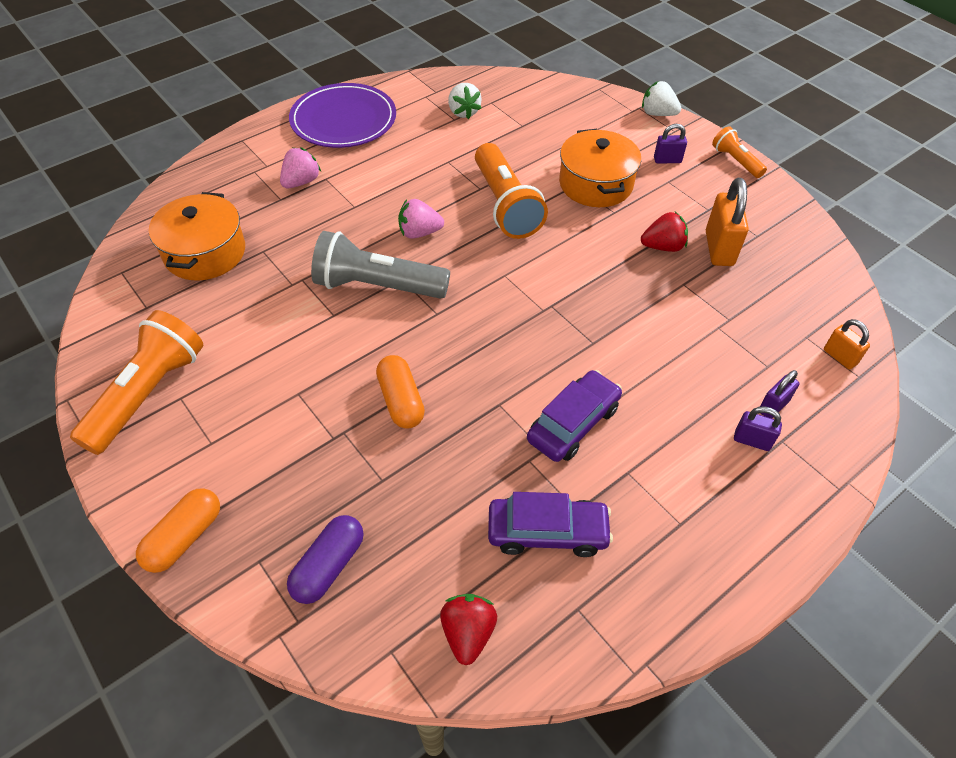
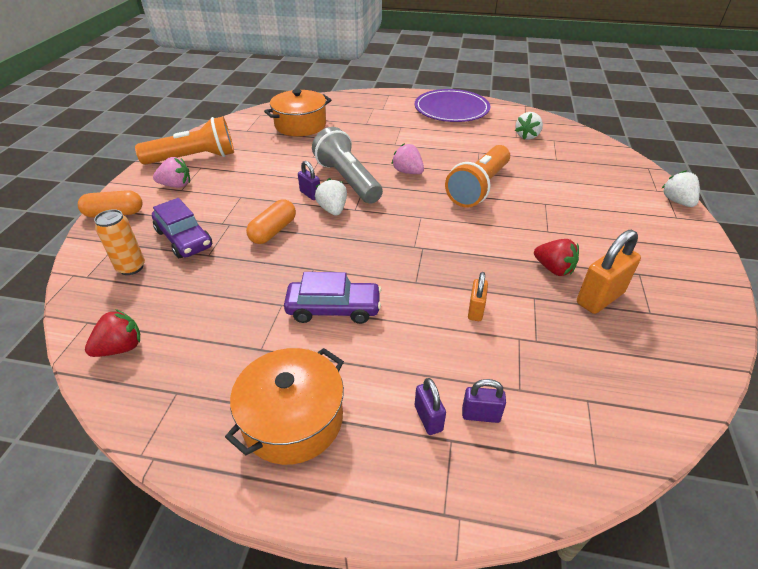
camera: 50 degrees right, 10 degrees down
(301, 182) = (387, 122): pink strawberry -> pink strawberry (176, 185)
(328, 566) = (131, 267): purple capsule -> orange can
(417, 331) = (333, 209): none -> white strawberry
(547, 532) = (229, 344): purple car -> purple car (184, 239)
(595, 184) = (559, 210): orange pot -> orange pot (293, 419)
(667, 160) = (641, 228): purple padlock -> purple padlock (310, 194)
(735, 161) = (707, 261): orange flashlight -> none
(839, 357) = (598, 437): orange padlock -> orange padlock (475, 310)

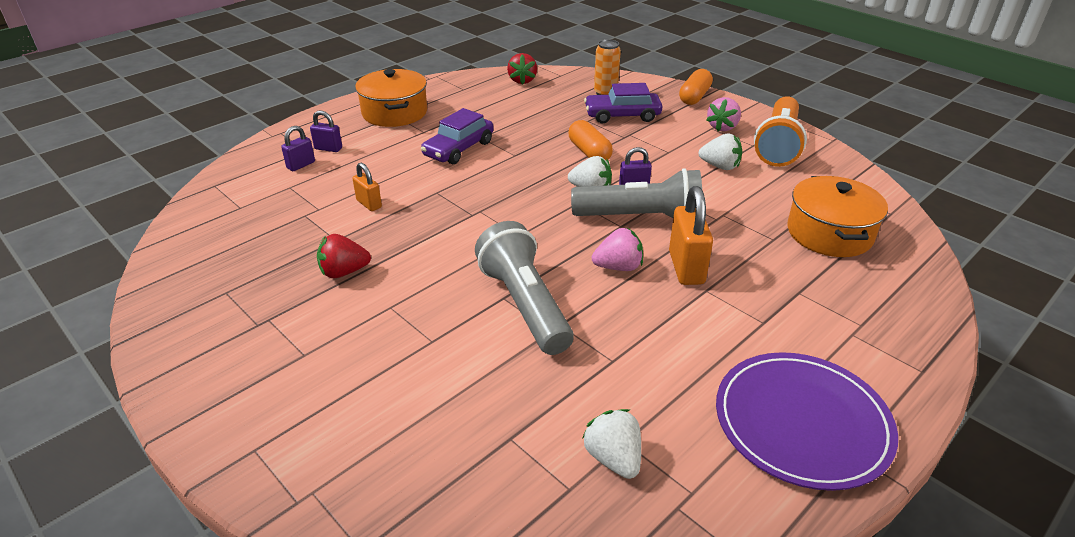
camera: 125 degrees right, 5 degrees down
(478, 188) = (524, 304): orange flashlight -> grey flashlight
(600, 298) = (280, 274): orange padlock -> orange padlock (686, 268)
(677, 201) = (268, 488): white strawberry -> white strawberry (720, 166)

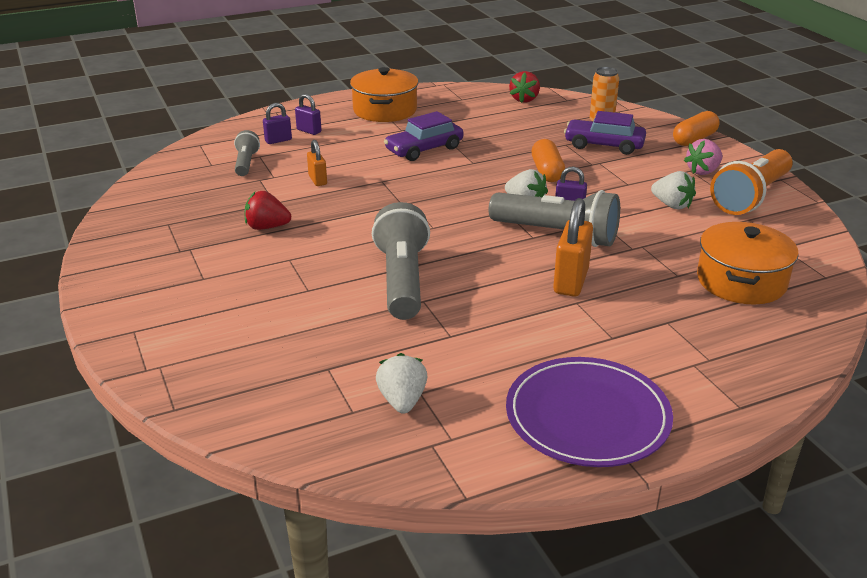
camera: 20 degrees right, 5 degrees down
(279, 198) = (246, 163): none -> grey flashlight
(618, 267) = (506, 268): pink strawberry -> none

